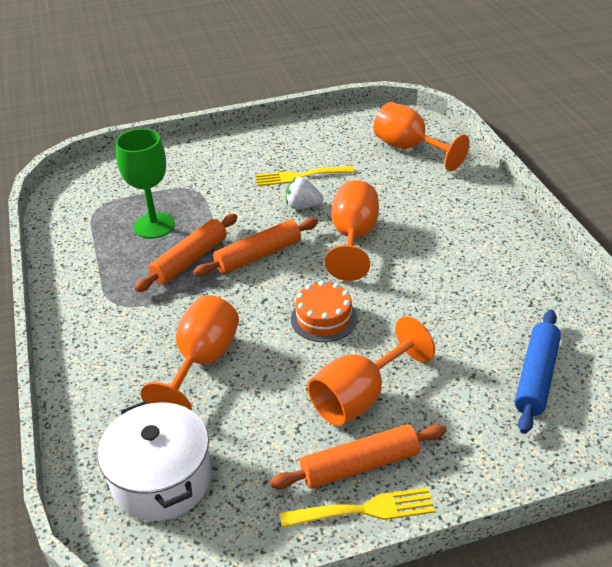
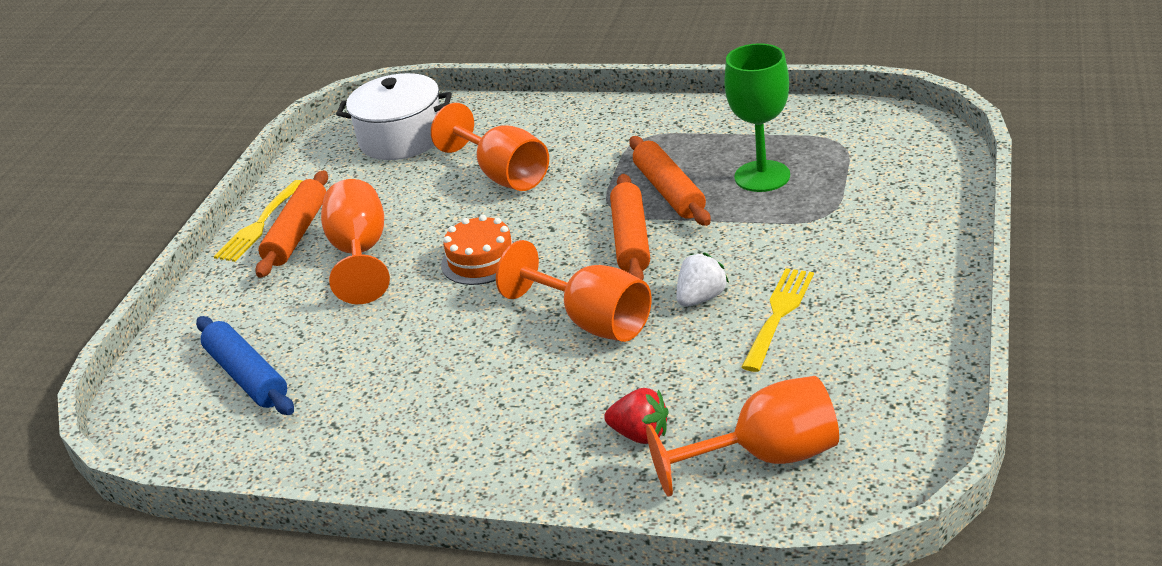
camera: 125 degrees right, 5 degrees down
(428, 187) = (640, 434): none -> red strawberry

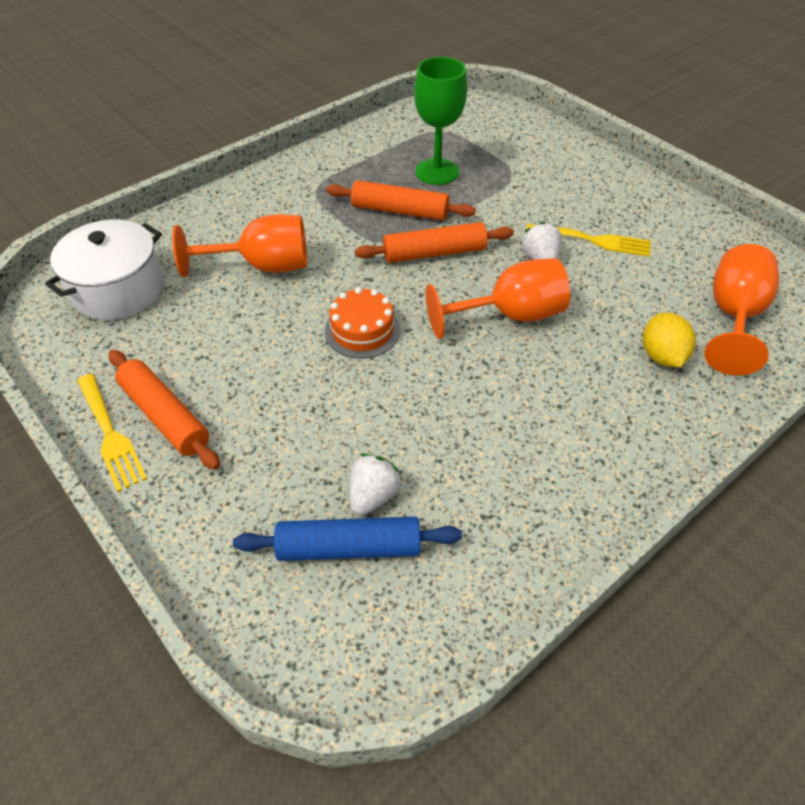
camera: 60 degrees left, 15 degrees up
(305, 361) = (373, 495): none -> white strawberry
(361, 254) = (258, 391): orange goblet -> none
(631, 240) = (434, 253): orange rolling pin -> orange rolling pin turned 45 degrees counterclockwise
(640, 434) = (662, 356): red strawberry -> yellow lemon
(778, 314) = (593, 240): yellow fork -> yellow fork turned 135 degrees clockwise

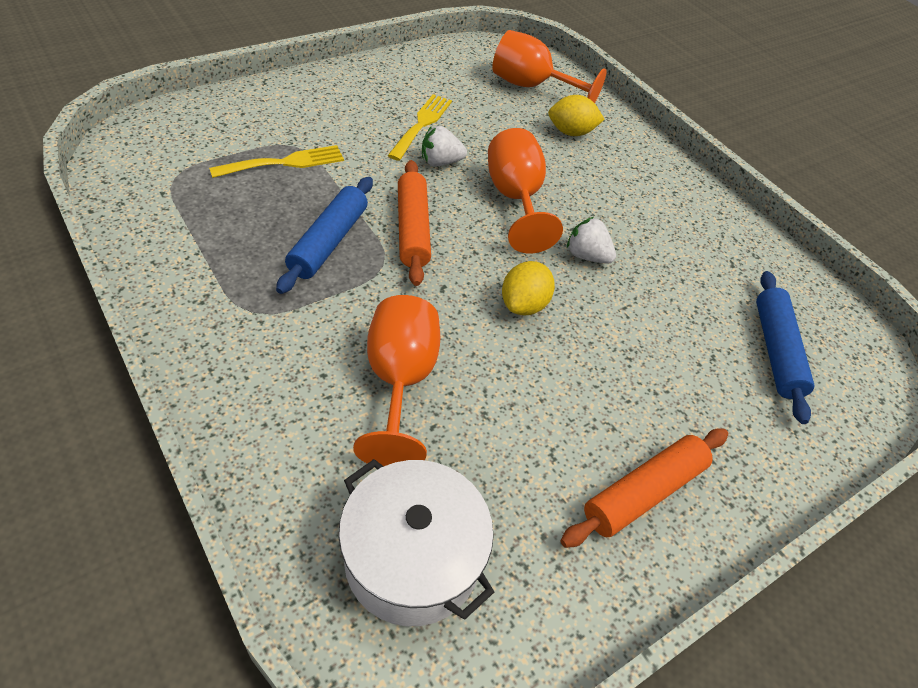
camera: 90 degrees left, 0 degrees up
(110, 435) = (673, 551): yellow fork -> yellow fork (284, 163)
(362, 330) = (523, 304): orange cake -> yellow lemon
(373, 495) = (723, 327): white strawberry -> white strawberry (586, 256)
(399, 211) = (329, 242): orange rolling pin -> blue rolling pin
(437, 172) = (263, 198): green goblet -> none

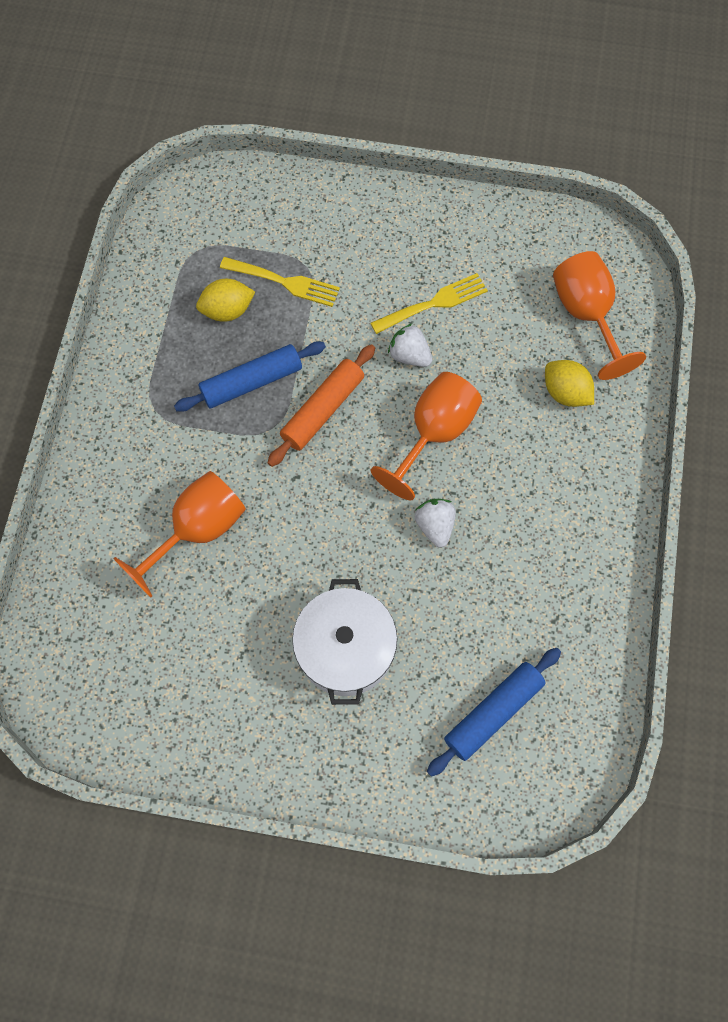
camera: 50 degrees right, 20 degrees up
(412, 558) = (102, 647): white pot -> white pot (345, 649)
(523, 304) = (339, 533): yellow lemon -> yellow lemon (227, 310)
(643, 492) = (272, 723): orange rolling pin -> none

